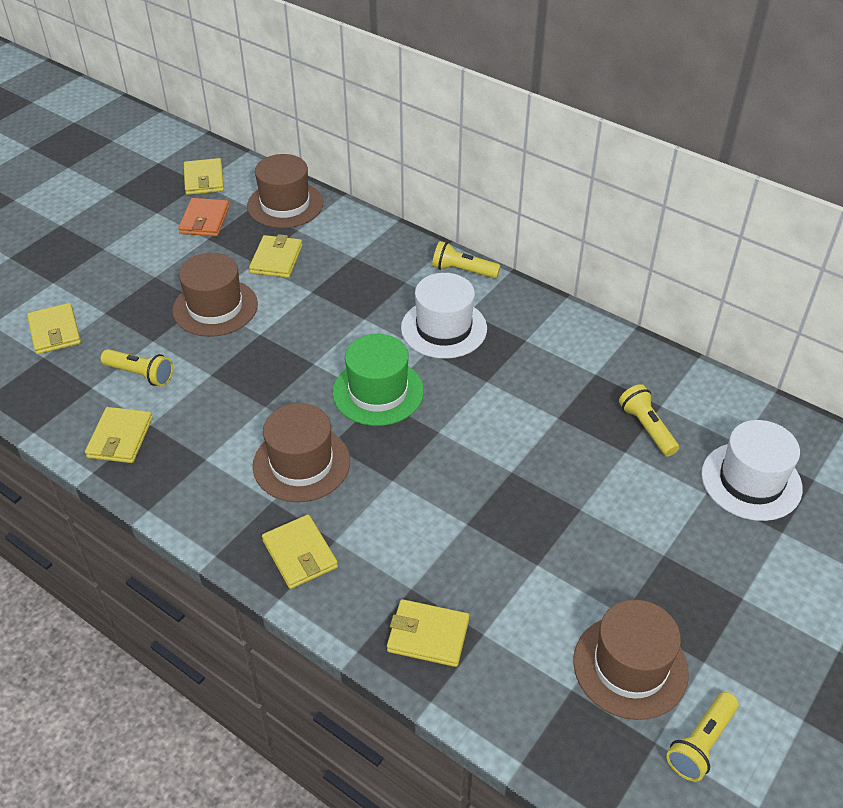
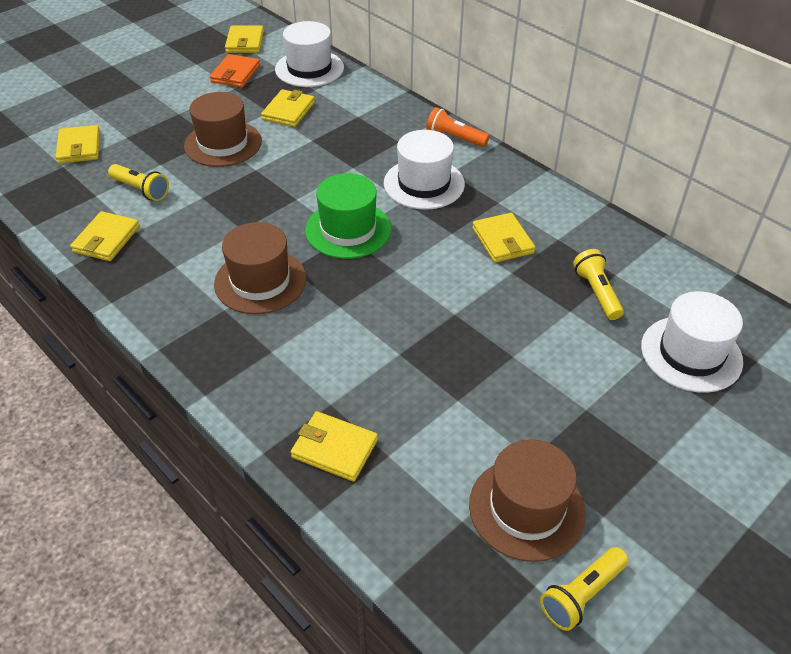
camera: 10 degrees right, 0 degrees up
(285, 205) = (309, 68): brown hat -> white hat
(300, 554) = (235, 359): yellow wallet -> yellow wallet (502, 240)
(463, 271) = (454, 138): yellow flashlight -> orange flashlight

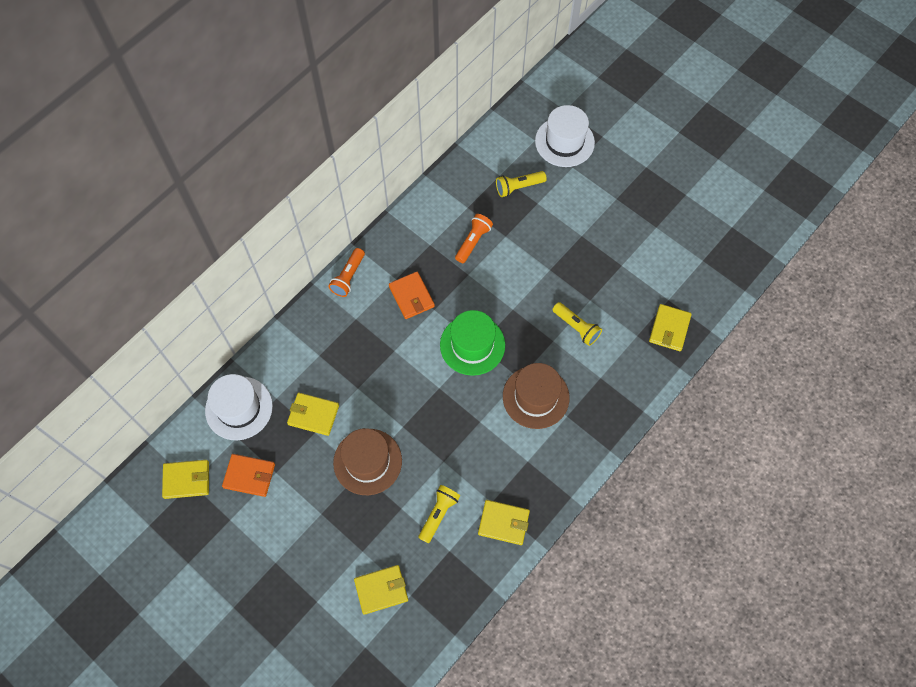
camera: 95 degrees left, 20 degrees up
(424, 184) = (411, 296): white hat -> orange wallet
(502, 240) = (473, 241): yellow wallet -> orange flashlight
(526, 508) = (689, 230): brown hat -> none
(581, 595) = (732, 207): yellow flashlight -> yellow flashlight (576, 327)

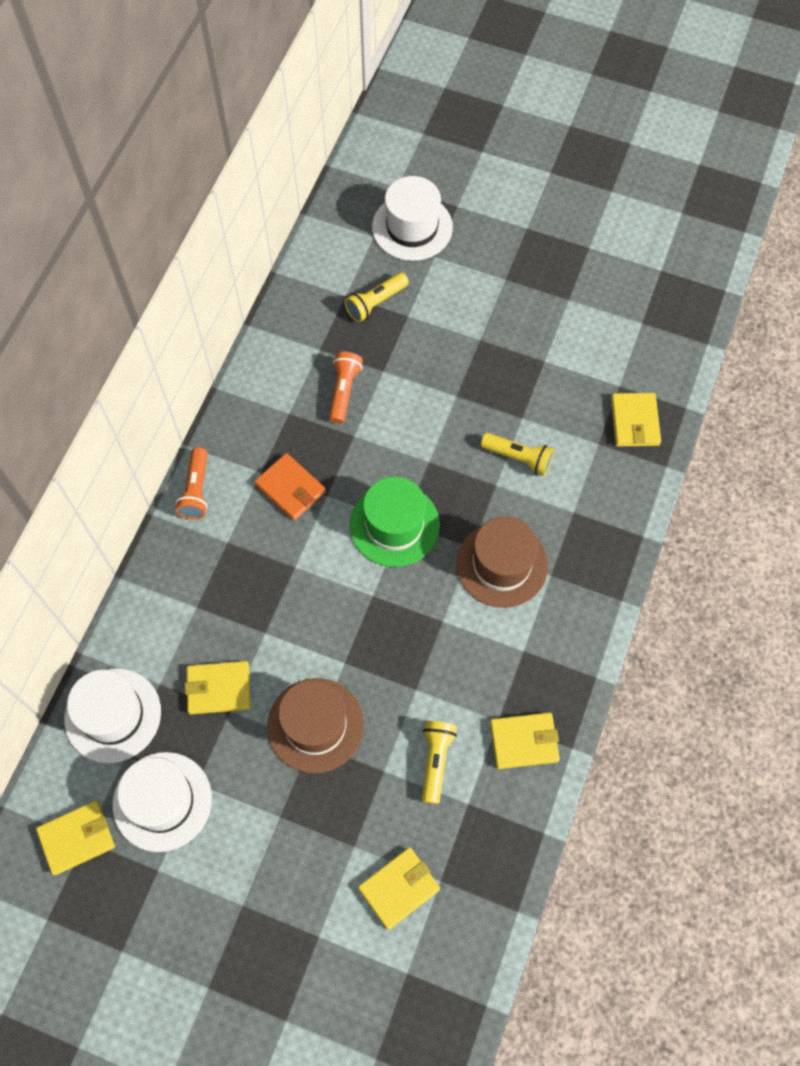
camera: 20 degrees left, 0 degrees up
(249, 476) = (162, 801): orange wallet -> white hat

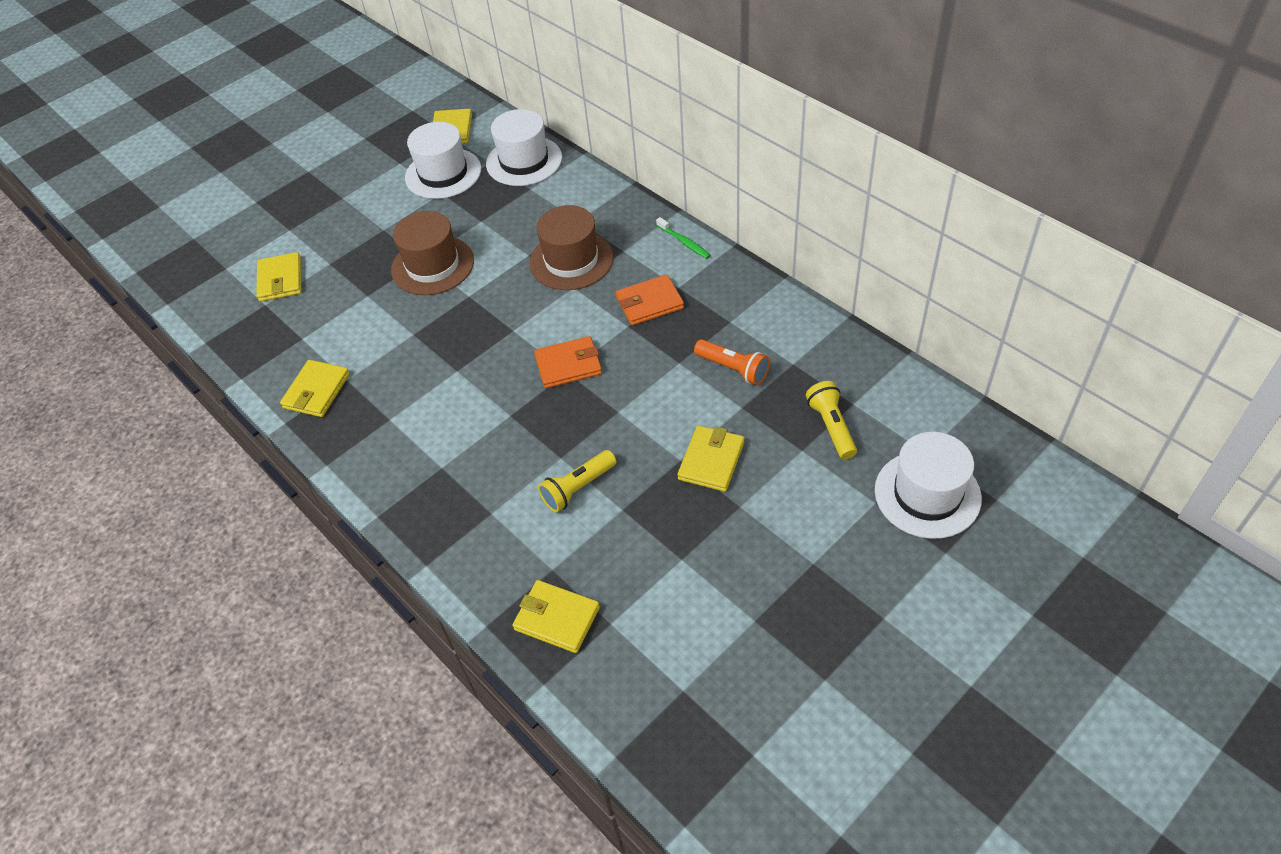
camera: 120 degrees right, 15 degrees down
(196, 490) = (684, 242): orange flashlight -> green toothbrush
(219, 689) = (502, 219): yellow wallet -> yellow wallet (711, 461)
(394, 525) = (568, 365): green hat -> orange wallet
(436, 760) = (349, 329): yellow flashlight -> none
(502, 564) = (477, 432): brown hat -> brown hat (571, 260)

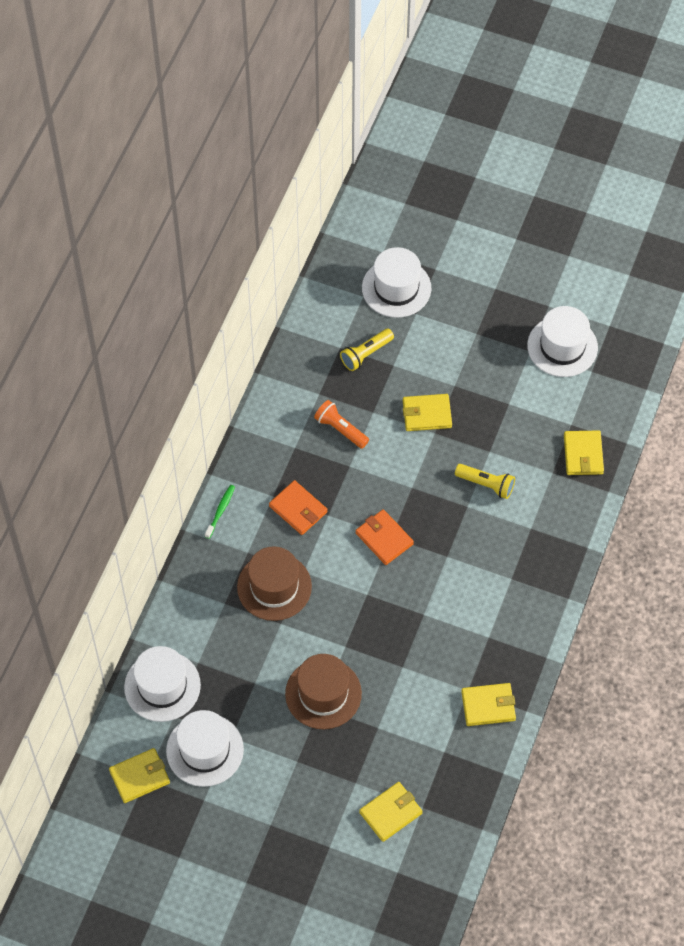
camera: 120 degrees left, 10 degrees up
(733, 369) = (340, 429): orange flashlight -> orange flashlight turned 60 degrees counterclockwise
(743, 667) = (562, 346): none -> white hat

